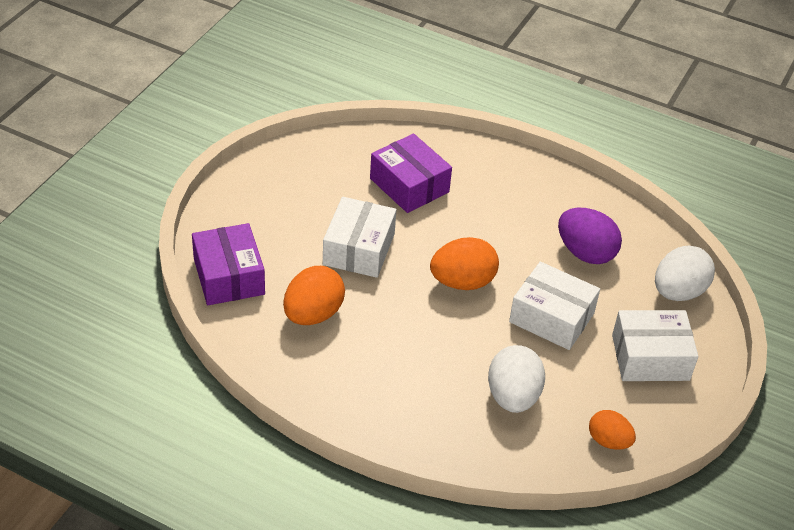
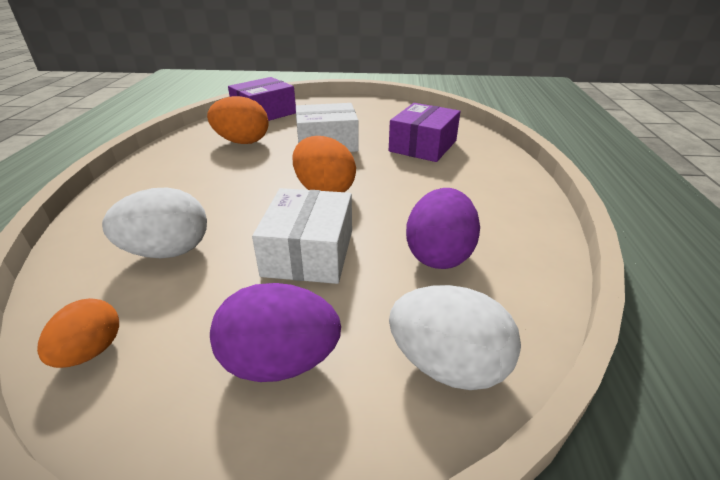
camera: 70 degrees right, 10 degrees down
(650, 357) = (280, 362): white box -> purple egg

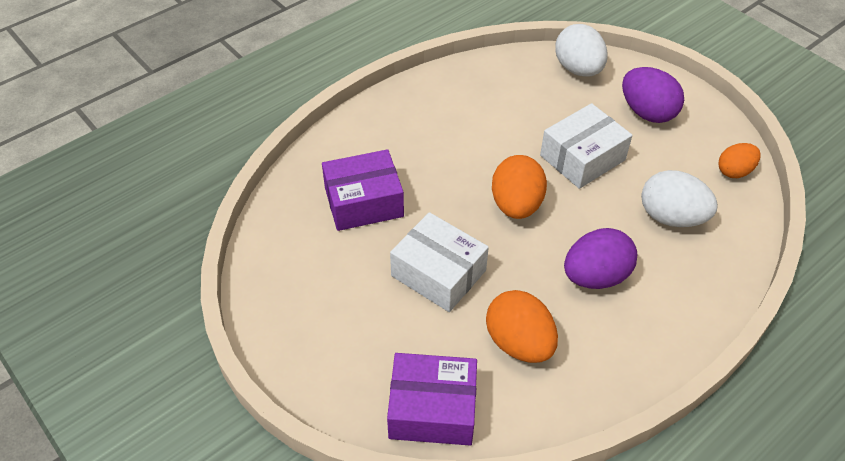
camera: 135 degrees left, 15 degrees up
(439, 255) = (511, 108): purple egg -> purple egg (595, 276)

